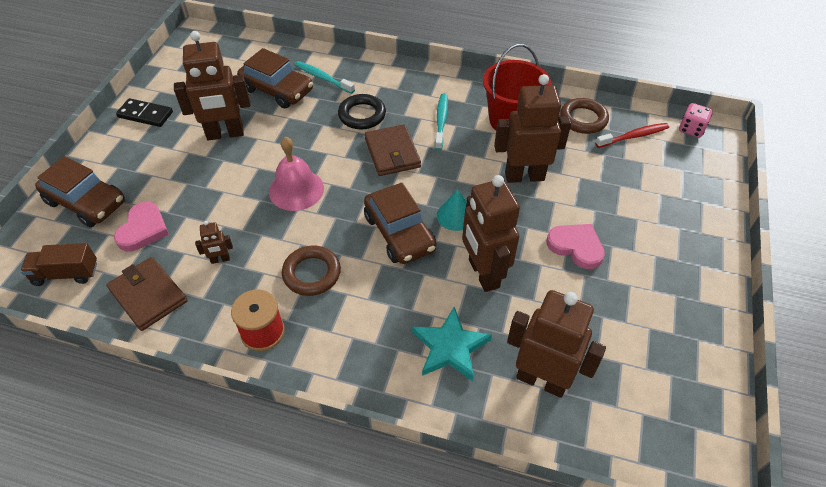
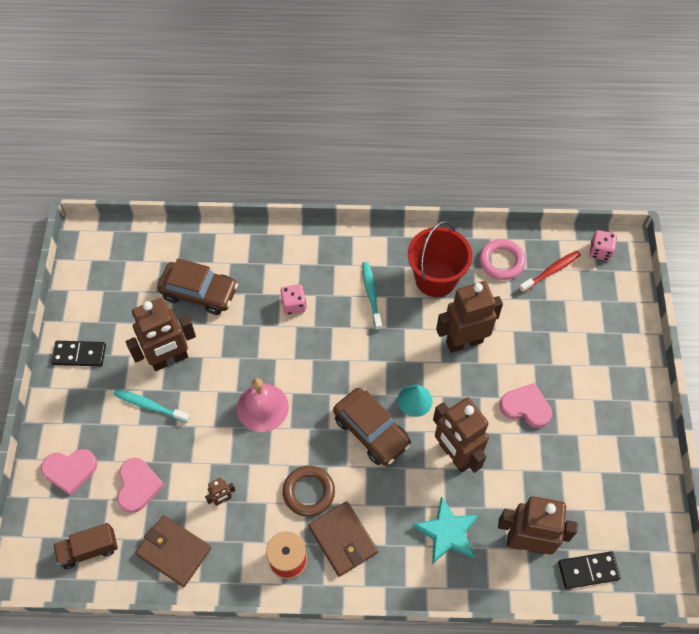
camera: 15 degrees left, 10 degrees up
(86, 202) = (70, 470): brown car -> pink heart
(323, 78) = (239, 267): turquoise toothbrush -> turquoise toothbrush (150, 406)
(362, 115) = (294, 305): black ring -> pink dice
(392, 153) = (337, 343): brown wallet -> brown wallet (343, 539)
(583, 119) = (501, 261): brown ring -> pink ring
(611, 429) = (588, 570): none -> black domino

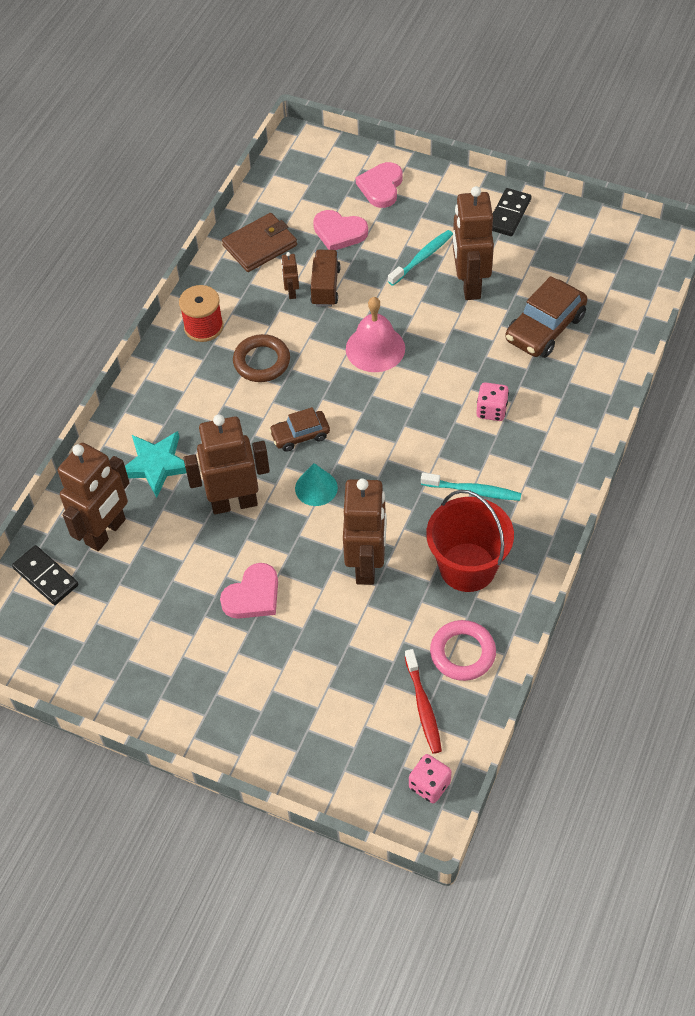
camera: 115 degrees right, 5 degrees down
(89, 549) = (295, 187): brown truck -> brown truck (325, 287)
(343, 539) = (198, 375): brown wallet -> none
(371, 431) = (300, 435): brown car -> brown car, size x0.60
(588, 570) = (46, 576): black domino -> black domino turned 60 degrees counterclockwise

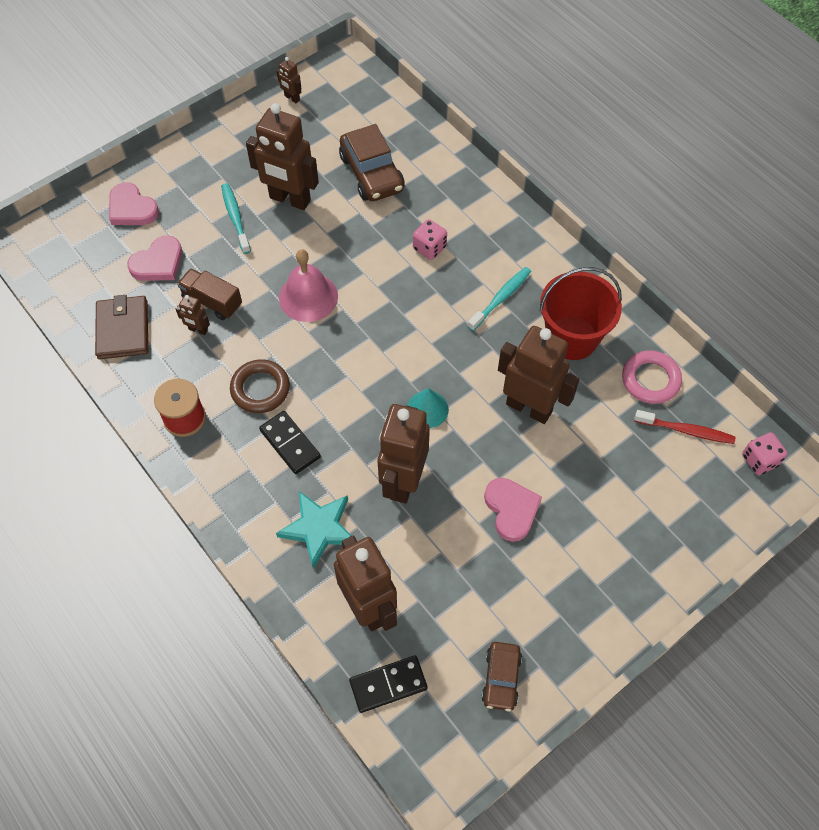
camera: 65 degrees left, 5 degrees up
(300, 435) = (363, 396): brown car -> brown car (501, 678)
(508, 214) = (236, 138): black domino -> black domino (290, 444)
(586, 228) = (292, 98): none -> brown robot

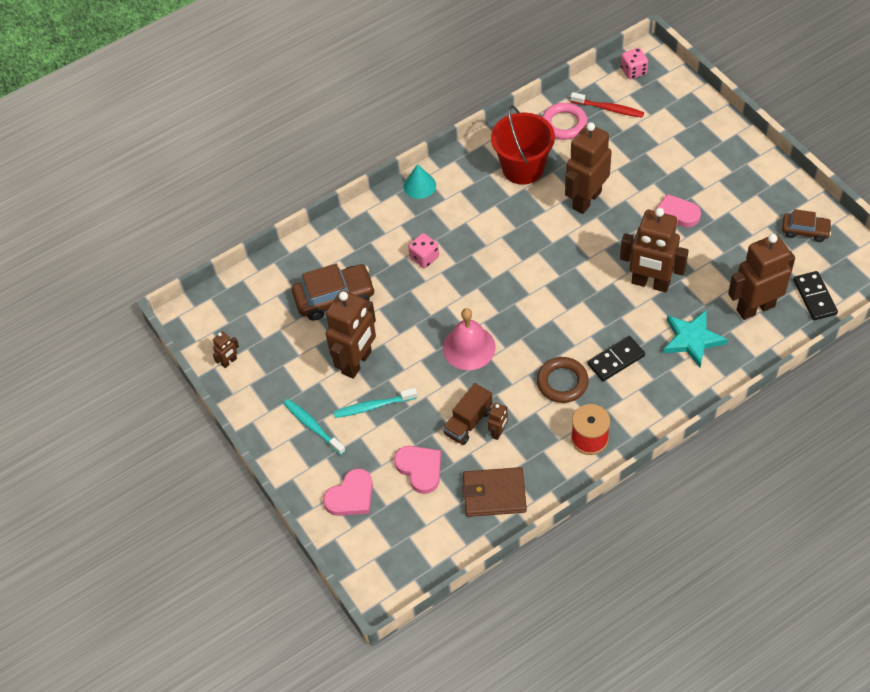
camera: 80 degrees left, 5 degrees down
(427, 409) = (585, 265): turquoise cone -> turquoise cone (419, 185)
(500, 298) = (481, 211): turquoise toothbrush -> turquoise toothbrush (313, 426)
(685, 430) = (608, 109): red toothbrush -> red toothbrush turned 90 degrees clockwise

